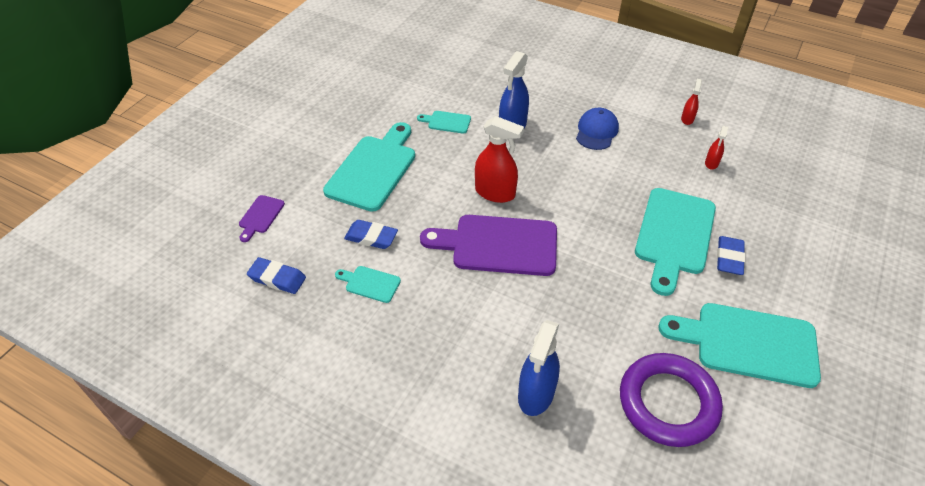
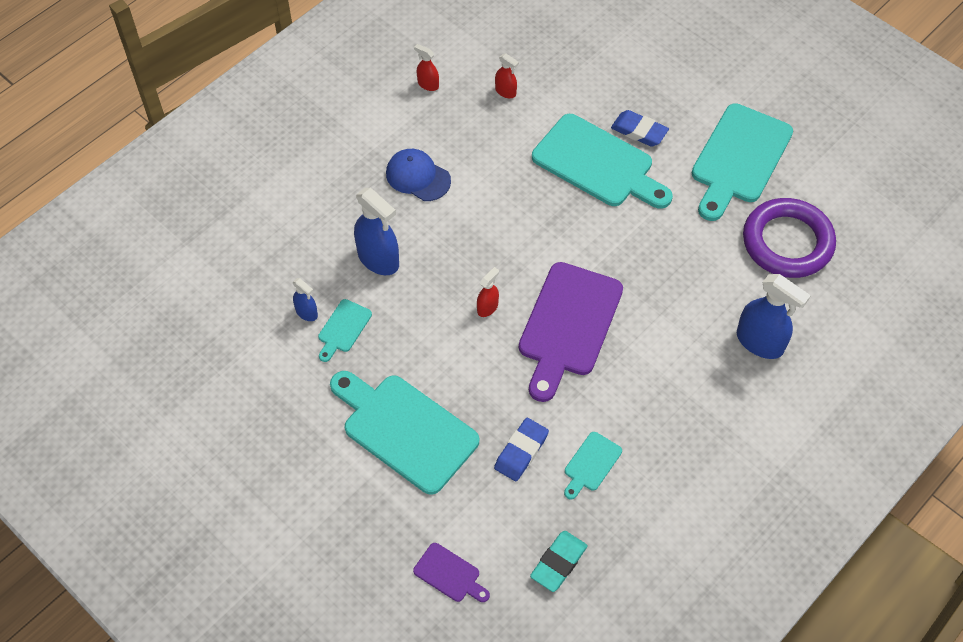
camera: 75 degrees left, 10 degrees up
(277, 278) = (558, 563): blue eraser -> turquoise eraser
(453, 103) = (306, 313): none -> blue spray bottle
(495, 193) = (487, 307): red spray bottle -> red spray bottle, size x0.52

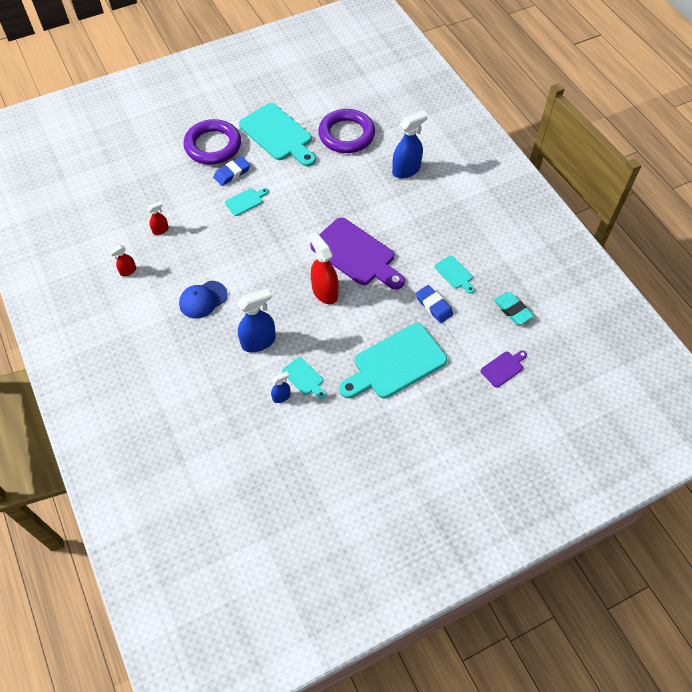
camera: 70 degrees left, 0 degrees up
(487, 307) = (324, 292): red spray bottle -> red spray bottle, size x1.94
(598, 164) = (245, 201): turquoise cutting board -> turquoise cutting board, size x0.46
(676, 92) = (213, 146): none -> purple ring

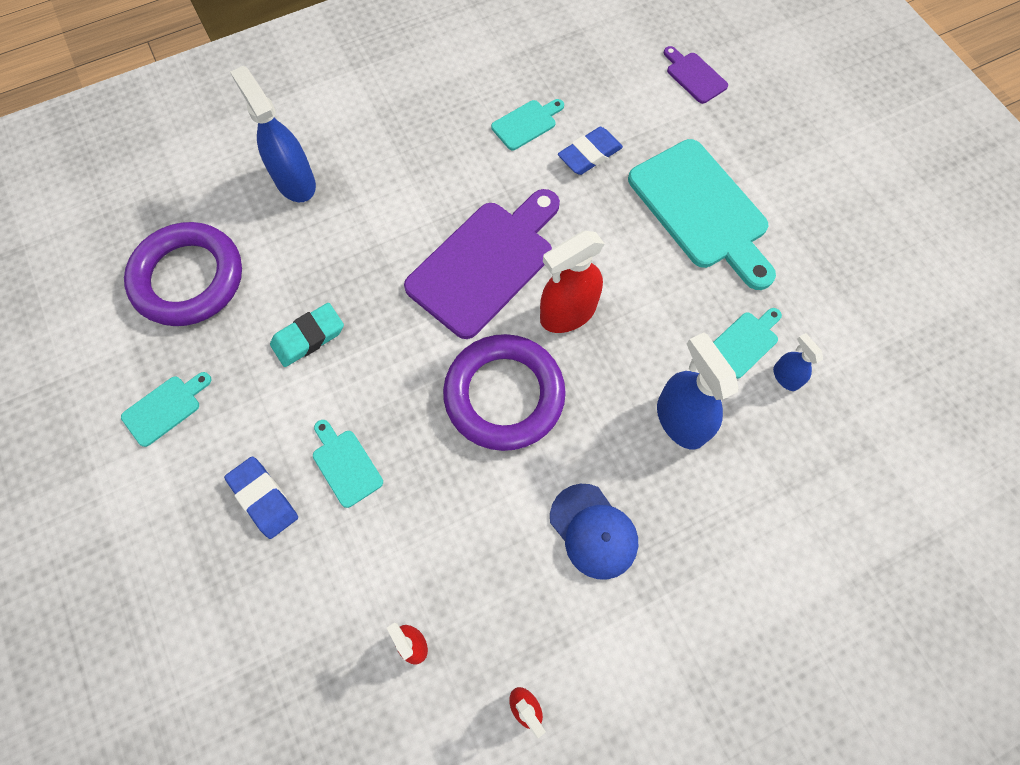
camera: 90 degrees left, 10 degrees up
(213, 146) = (174, 548): purple ring -> purple ring (504, 395)
(278, 135) = (165, 408): turquoise cutting board -> turquoise cutting board, size x0.46
(512, 310) = (592, 57): turquoise eraser -> turquoise eraser (308, 337)

